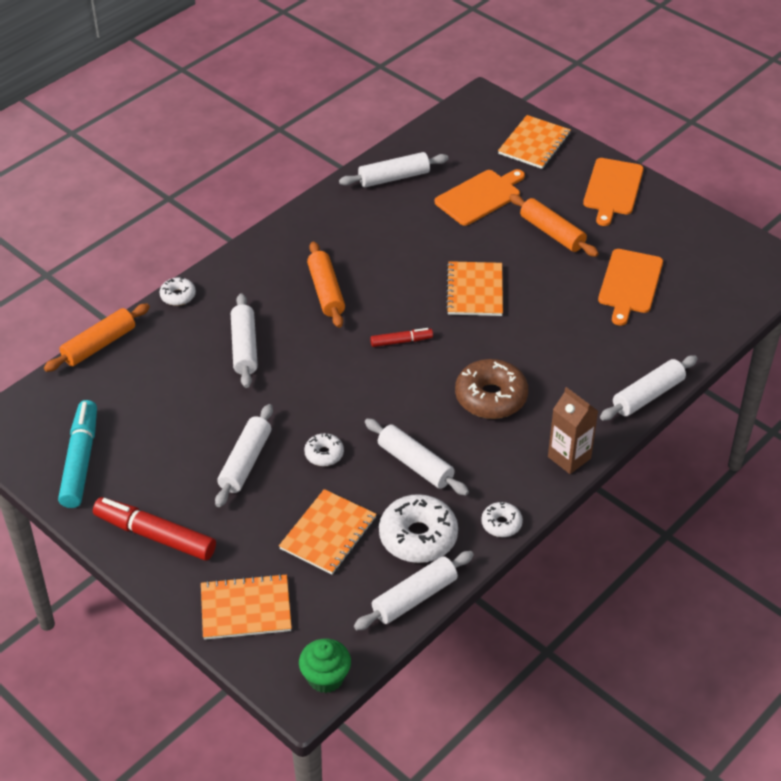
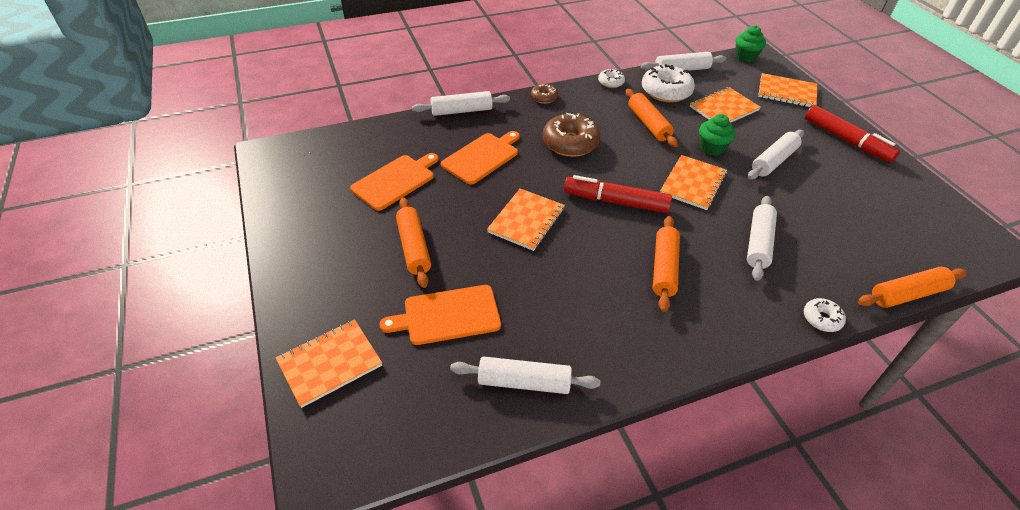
camera: 155 degrees left, 0 degrees up
(80, 460) = (911, 202): turquoise marker -> none
(324, 454) = (712, 148): white donut -> green cupcake
(330, 393) = (693, 183): none -> orange notebook
(401, 341) = (615, 202): red marker -> red marker, size x1.88
(415, 464) = (648, 124): white rolling pin -> orange rolling pin
(569, 457) = (544, 97): brown carton -> brown donut
(612, 189) = (313, 270): orange cutting board -> orange cutting board (482, 157)

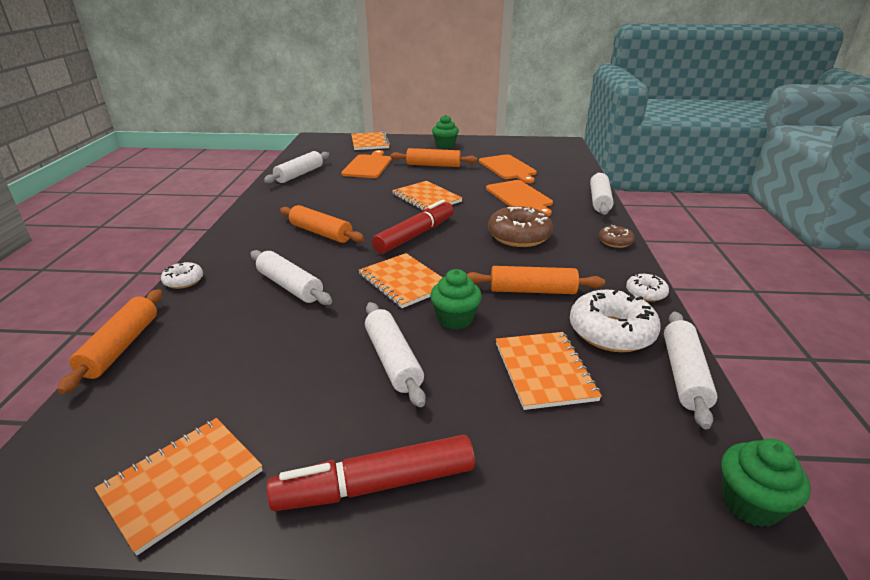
camera: 115 degrees right, 15 degrees down
(318, 261) = (445, 145): none -> green cupcake
(786, 92) = (575, 492): orange notebook -> orange notebook (182, 482)

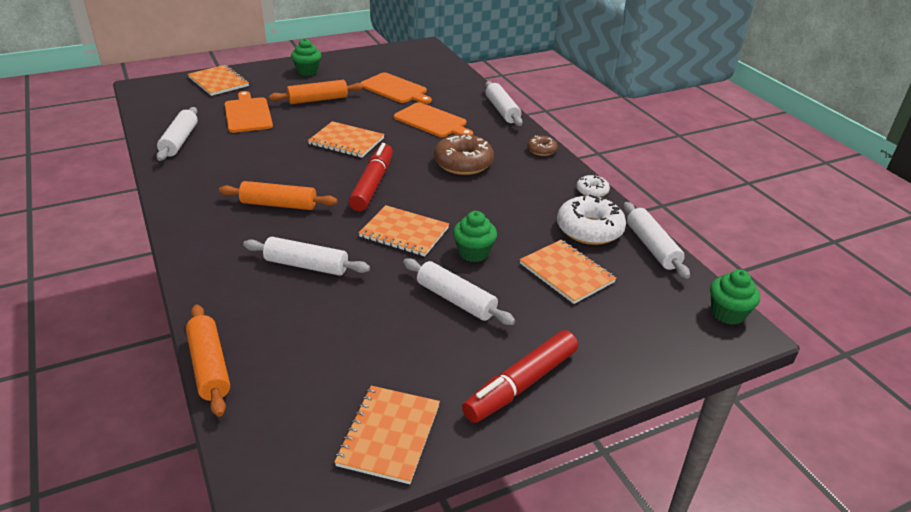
camera: 30 degrees left, 5 degrees up
(184, 281) = (193, 291): white donut -> none
(532, 290) = (511, 211): orange rolling pin -> none

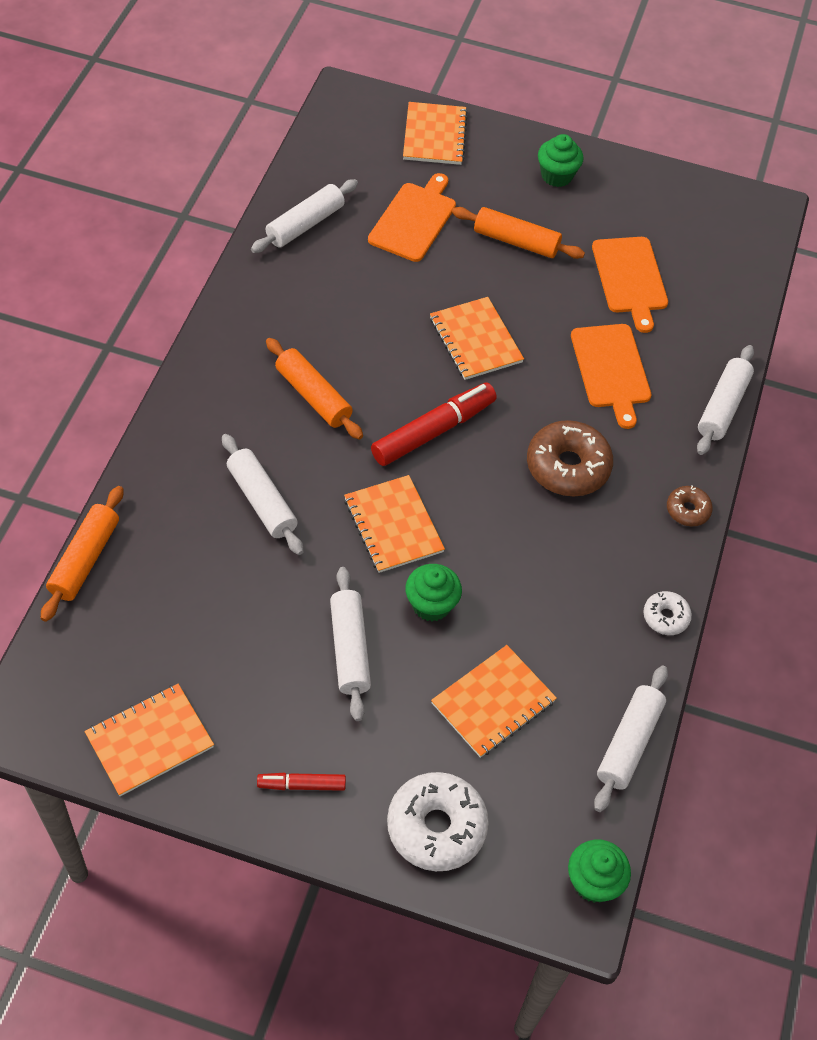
camera: 40 degrees right, 20 degrees up
(521, 384) = (301, 785): red marker -> red marker, size x0.53
(566, 273) = (493, 702): orange notebook -> orange notebook turned 45 degrees clockwise
(589, 229) = (590, 667): white donut -> white donut (436, 827)

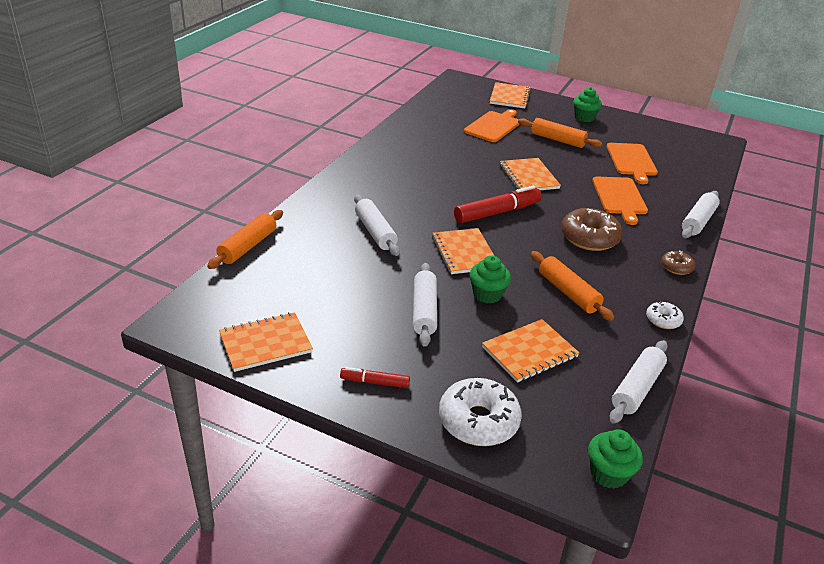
camera: 10 degrees right, 20 degrees down
(305, 224) = (426, 122): white rolling pin -> none
(313, 396) = (418, 190): orange rolling pin -> orange rolling pin (568, 293)

